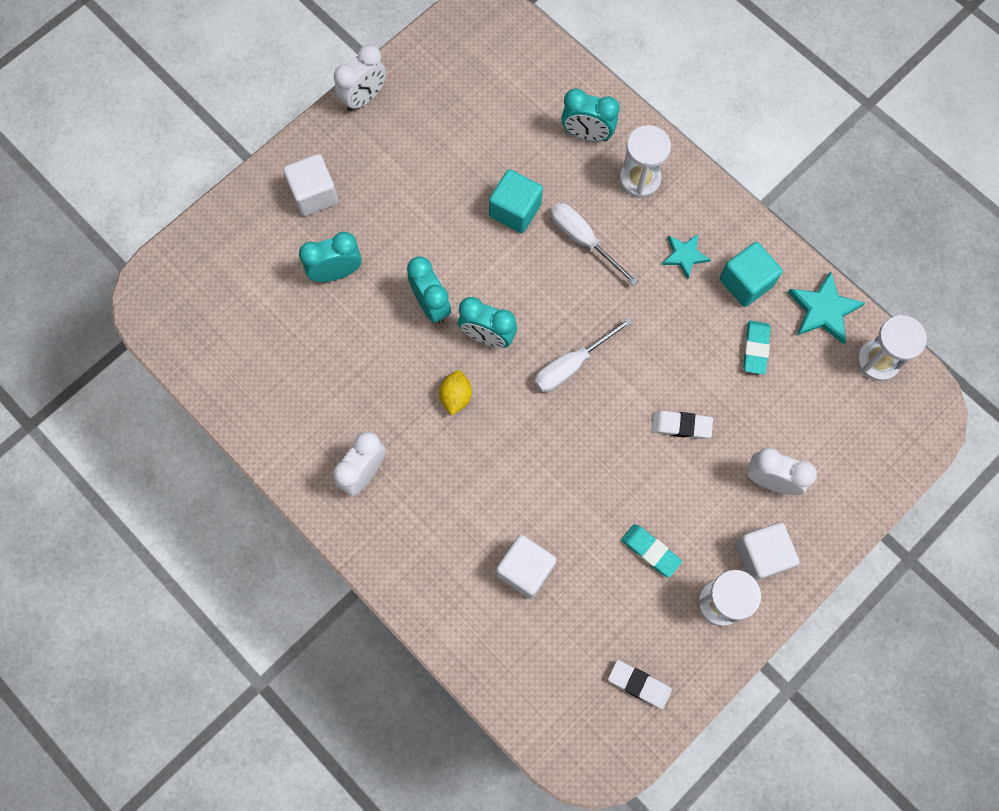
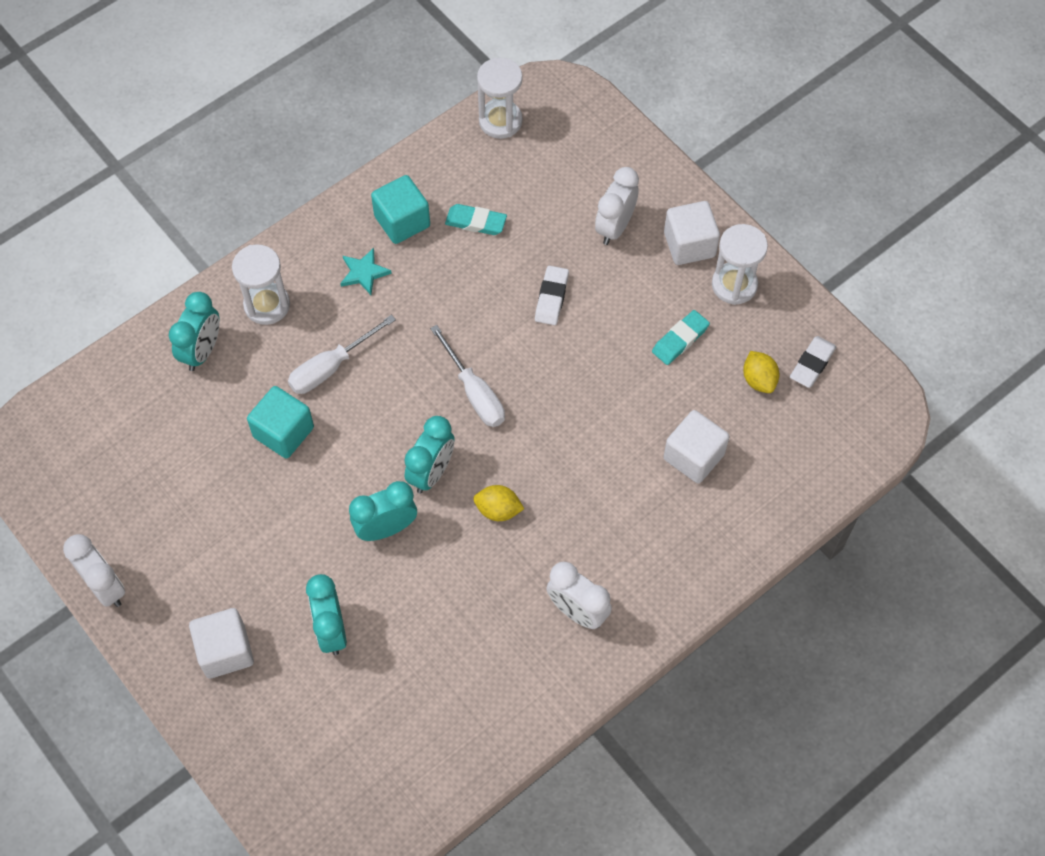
camera: 85 degrees left, 10 degrees down
(615, 630) = (759, 380): none -> yellow lemon
(823, 310) = (441, 158): turquoise star -> none

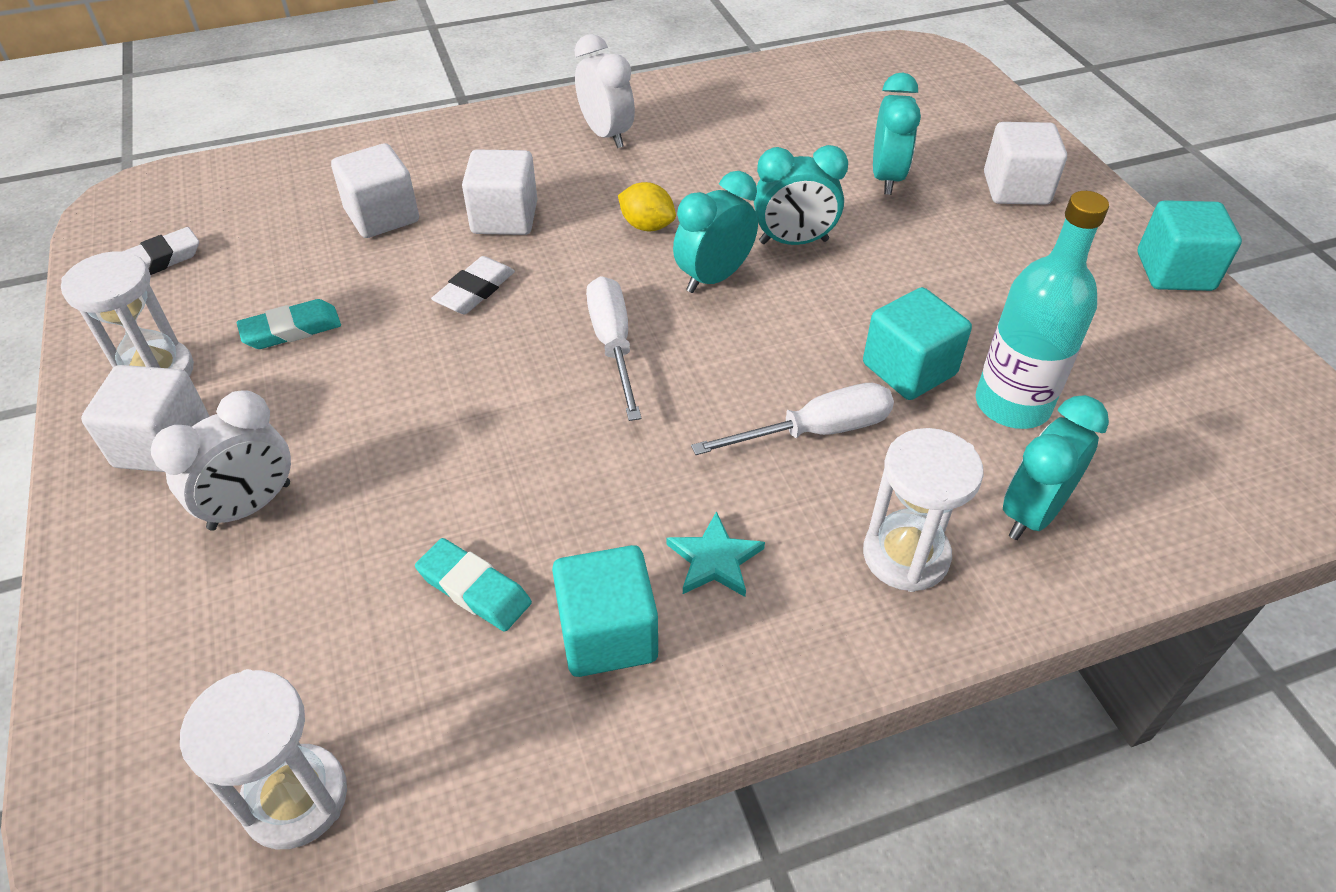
camera: 160 degrees left, 15 degrees down
(105, 587) = (1174, 271): white clock -> turquoise cube
(217, 424) = (1012, 404): none -> turquoise bottle
(551, 298) = (427, 431): white eraser -> white eraser (475, 290)
(605, 484) = (504, 218): none -> white cube
(759, 380) = (236, 263): yellow lemon -> none

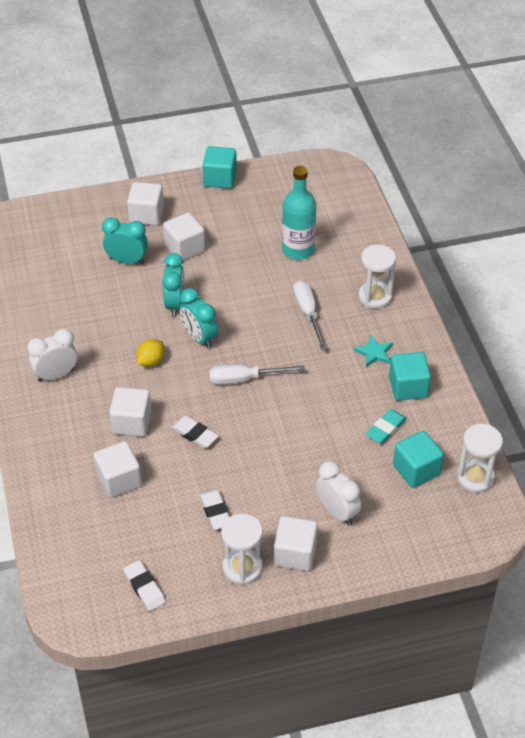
camera: 85 degrees left, 0 degrees up
(291, 330) = (215, 512): turquoise eraser -> white eraser
(909, 369) = (273, 278): turquoise cube -> turquoise cube (416, 470)
(947, 241) = (185, 248): none -> white cube
(1032, 513) = (356, 257): turquoise clock -> none

